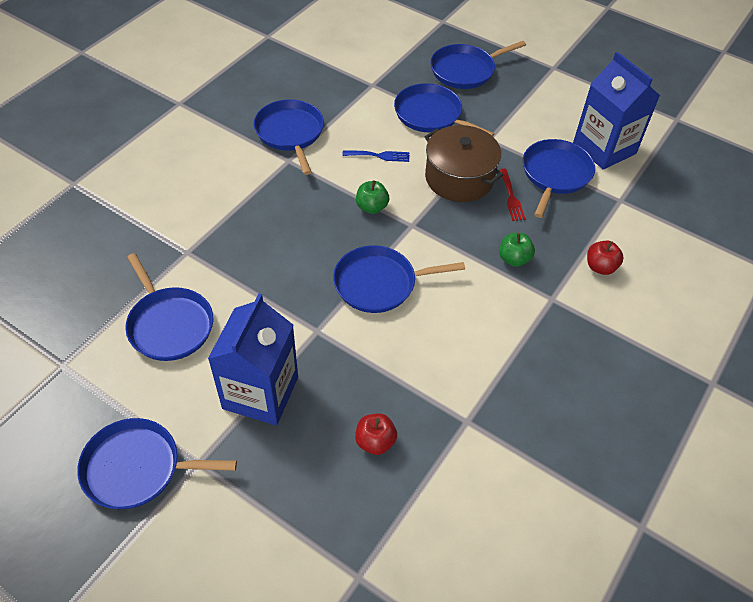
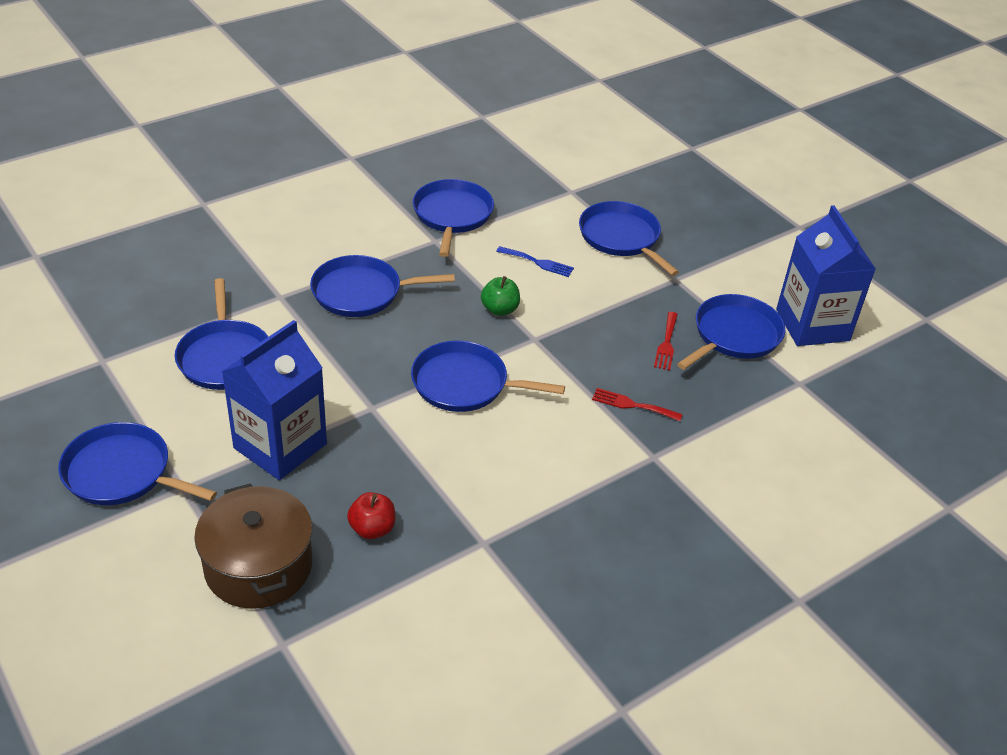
camera: 20 degrees right, 10 degrees down
(459, 178) = (617, 308): brown pot -> brown pot (258, 566)
(465, 70) = (689, 203): blue pan -> blue pan (361, 292)
(514, 259) = (632, 405): green apple -> red fork
(600, 267) = (732, 443): red apple -> none

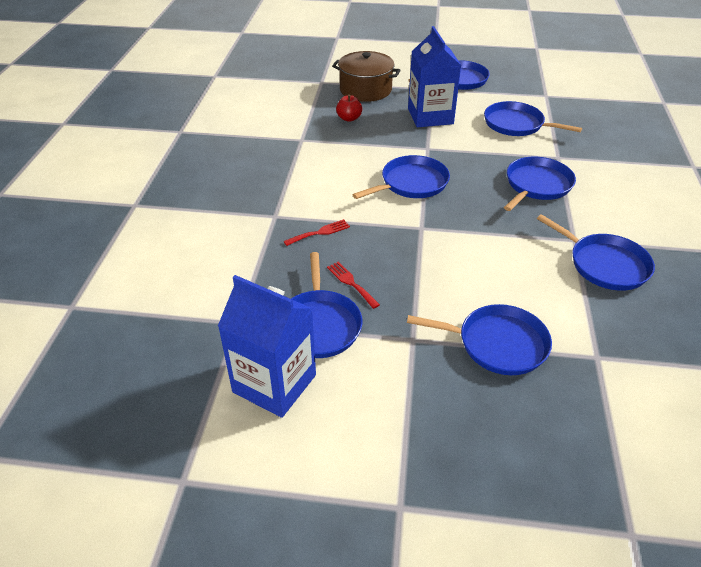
camera: 135 degrees right, 0 degrees up
(500, 309) = (466, 229): green apple -> none
(538, 262) = (504, 275): blue fork -> none

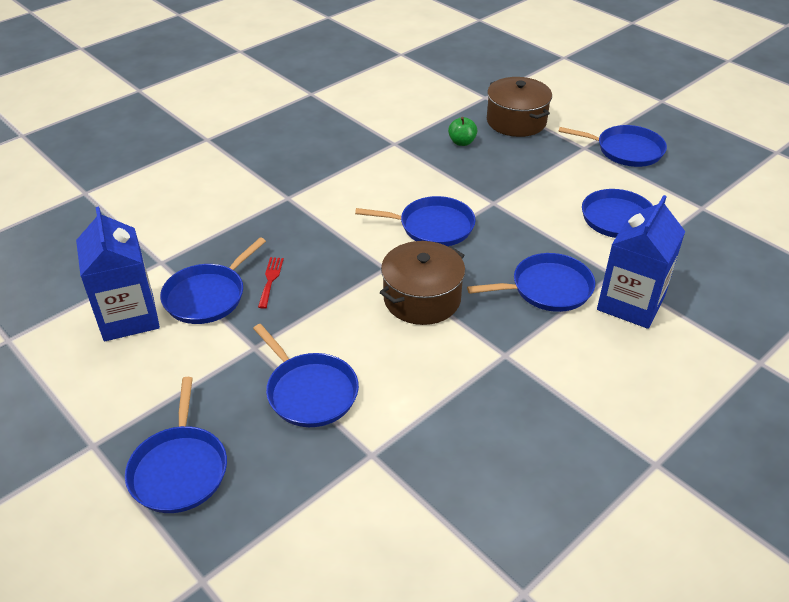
camera: 40 degrees right, 0 degrees up
(320, 232) = (302, 228): red fork -> none
(349, 118) = (462, 142): red apple -> green apple
(430, 116) = (541, 174): blue carton -> blue carton (630, 303)
(475, 234) = (422, 298): none -> brown pot
(605, 264) = (500, 391): blue pan -> blue pan (179, 469)

